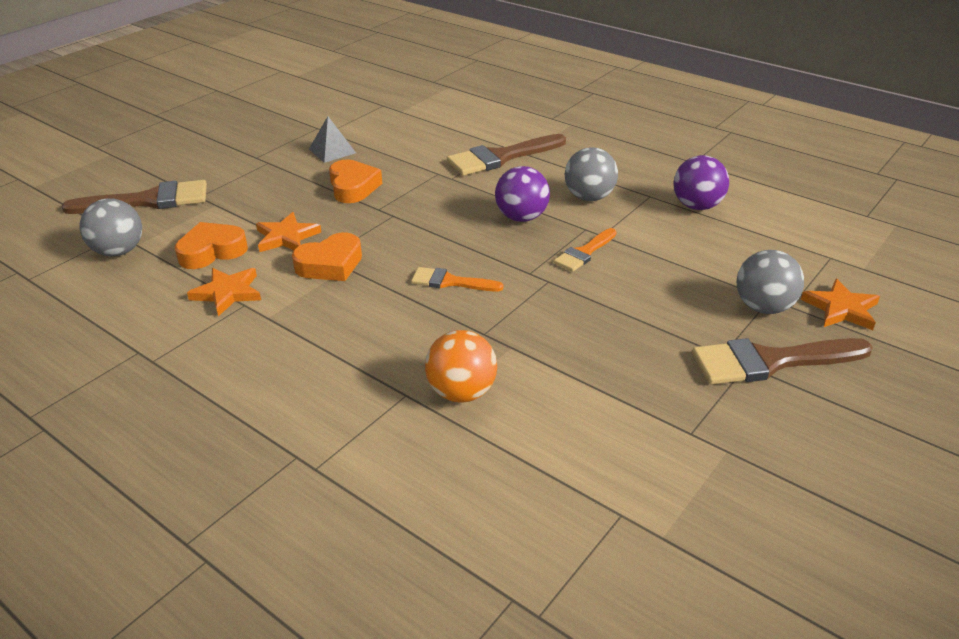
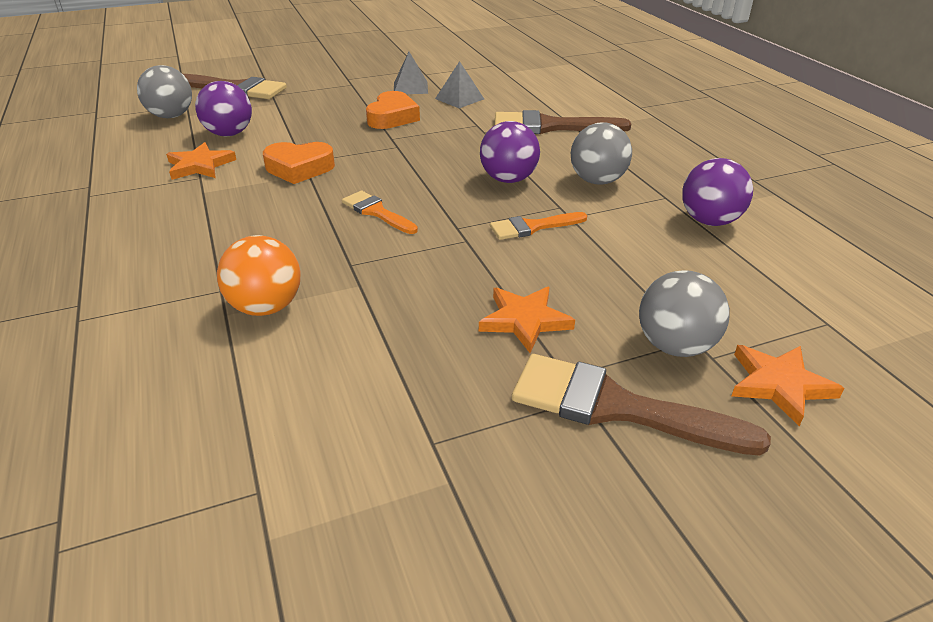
camera: 30 degrees right, 0 degrees up
(212, 251) = (229, 134): orange heart -> purple ball
(286, 237) = (294, 139): orange star -> orange star (524, 320)
(392, 150) = (459, 99): none -> grey pyramid

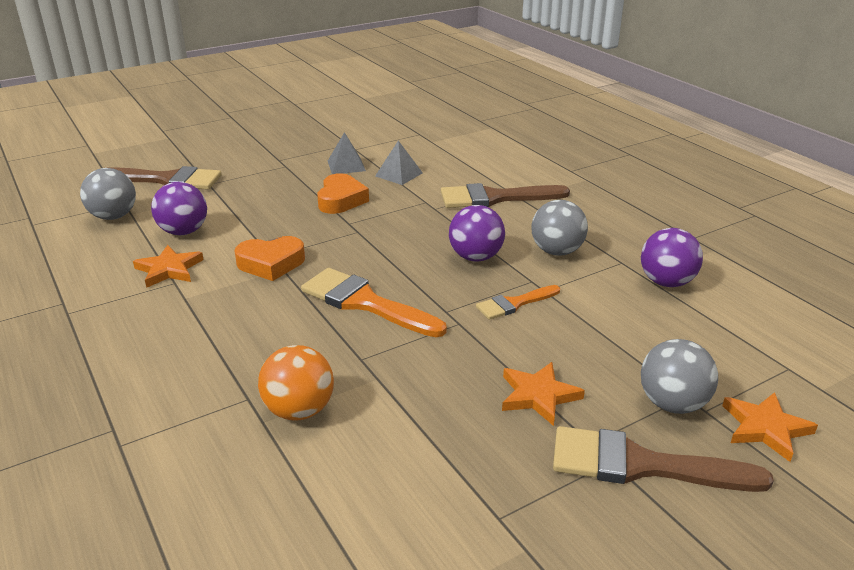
camera: 10 degrees left, 5 degrees down
(376, 212) = (365, 303): orange brush -> orange brush, size x1.74

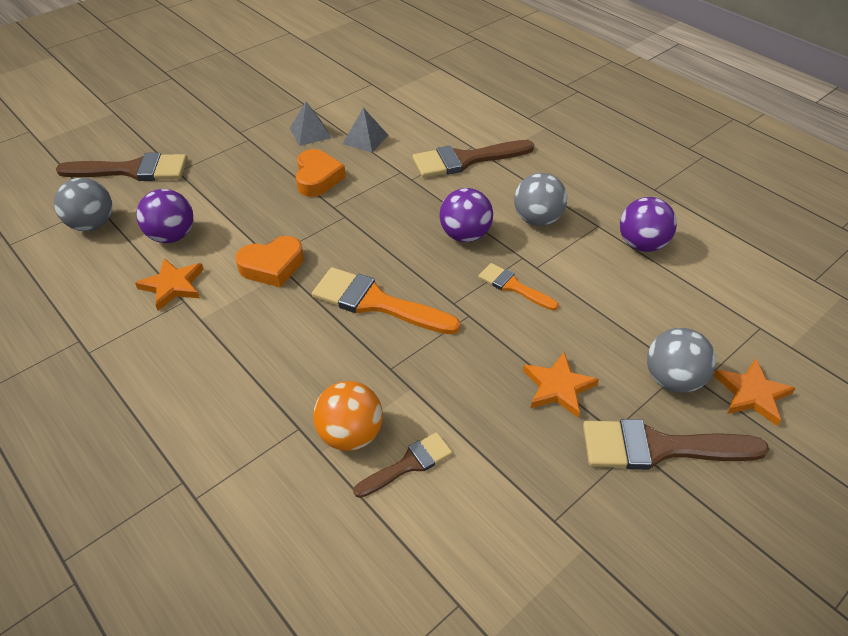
camera: 10 degrees left, 15 degrees up
(352, 444) = (409, 464): none -> brown brush
(514, 304) = (513, 286): orange brush -> orange brush turned 75 degrees clockwise

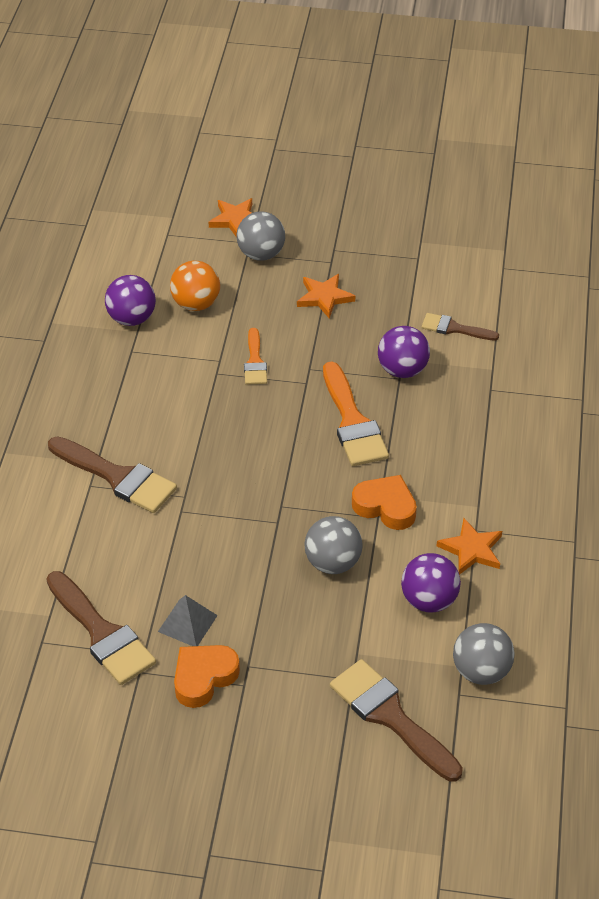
camera: 130 degrees left, 0 degrees up
(317, 178) = (251, 562): orange heart -> orange heart (203, 678)
(350, 434) = (466, 364): orange ball -> orange ball (196, 304)
(365, 139) = (155, 571): grey pyramid -> none
(465, 235) = (225, 418): purple ball -> purple ball (402, 370)
(537, 219) = (159, 387): grey ball -> grey ball (333, 563)
(658, 447) = (322, 240): brown brush -> brown brush (102, 633)

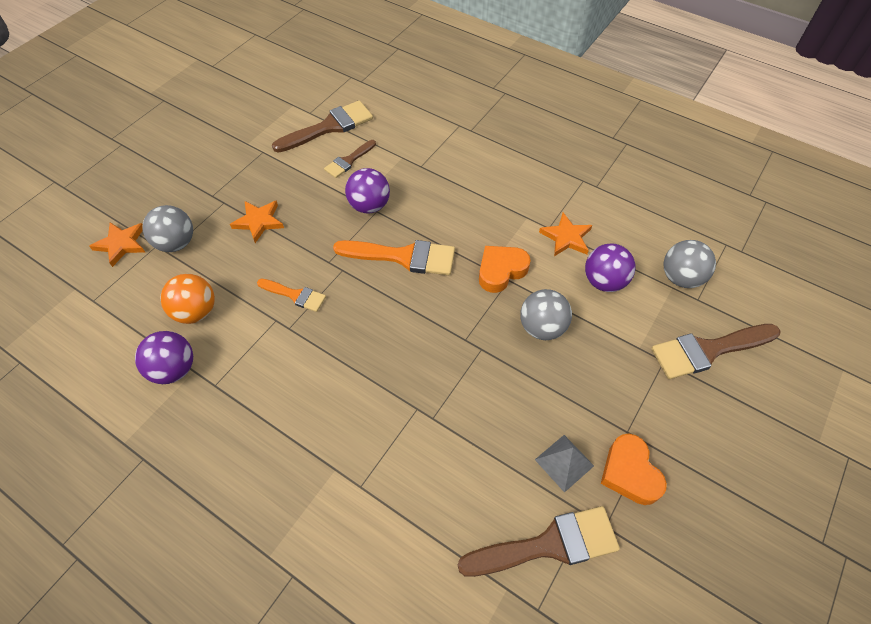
camera: 65 degrees left, 10 degrees up
(117, 477) = (364, 457): brown brush -> brown brush (329, 127)

